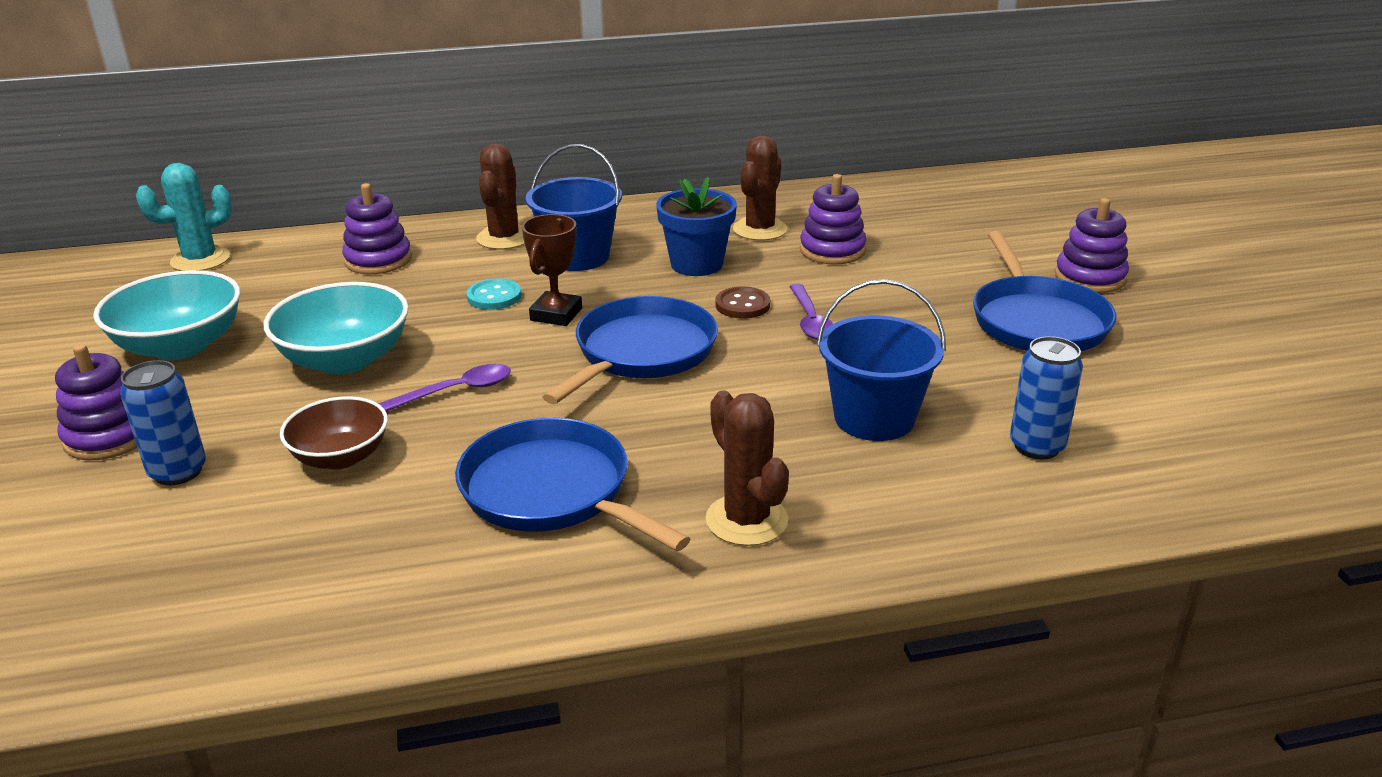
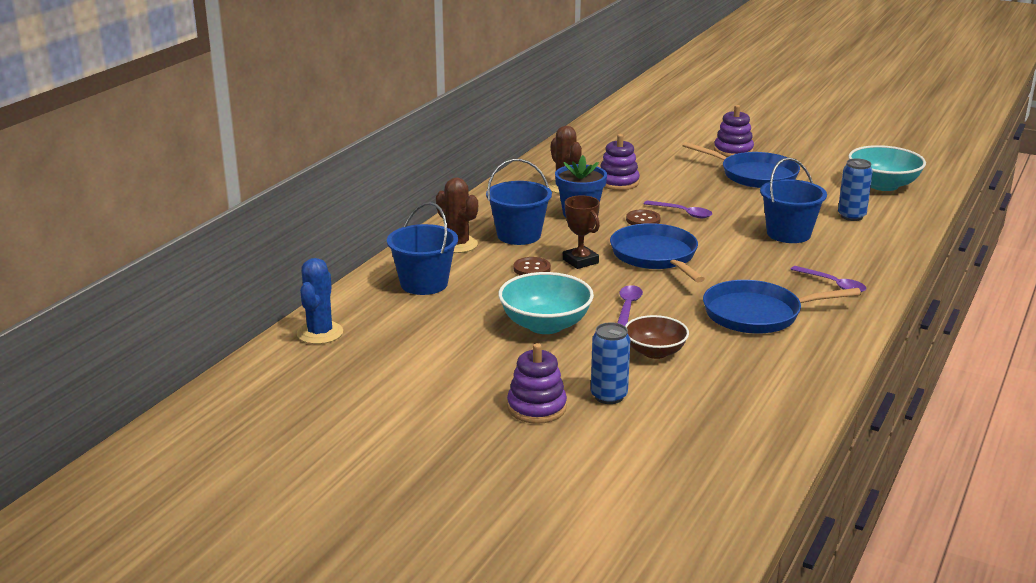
camera: 50 degrees left, 5 degrees down
(180, 346) = (447, 365): turquoise bowl -> turquoise bowl (883, 185)
(200, 260) = (320, 333): turquoise cactus -> blue cactus
(378, 260) = (424, 284): purple stacking toy -> blue bucket
(494, 296) = (532, 269): turquoise button -> brown button
(746, 520) = (833, 284): brown cactus -> purple spoon

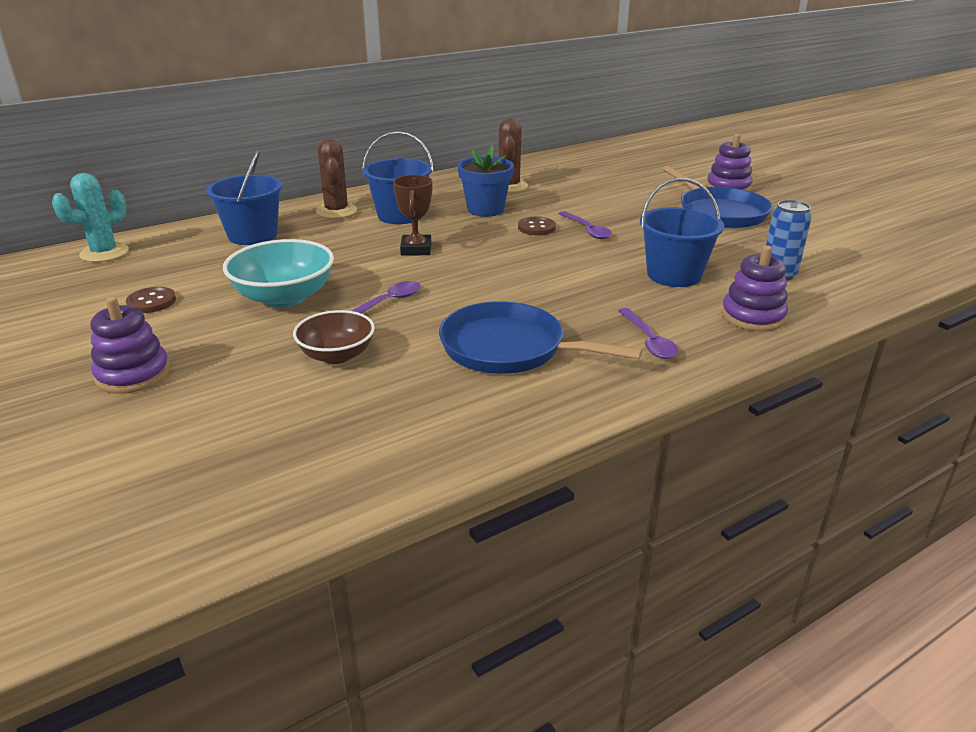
camera: 30 degrees right, 5 degrees up
(320, 333) = (104, 253): blue cactus -> turquoise cactus
(532, 269) = (361, 245): brown button -> brown button (151, 302)
(609, 396) = (214, 386): blue can -> none
(618, 182) = (565, 192): purple stacking toy -> purple stacking toy (752, 317)
(655, 256) = (495, 262): blue pan -> none
(883, 185) = (865, 251): turquoise bowl -> none

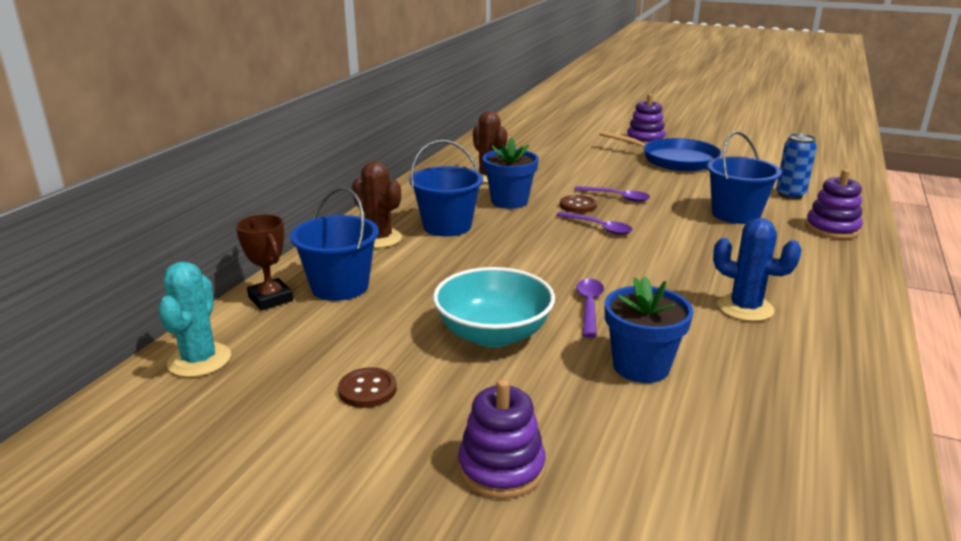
camera: 35 degrees left, 5 degrees down
(337, 355) = (641, 366): brown bowl -> blue flower pot
(416, 249) = (520, 252): brown trophy -> brown trophy (270, 299)
(508, 348) = (745, 308): blue pan -> blue cactus
(649, 341) = (813, 268): purple spoon -> purple spoon (599, 227)

